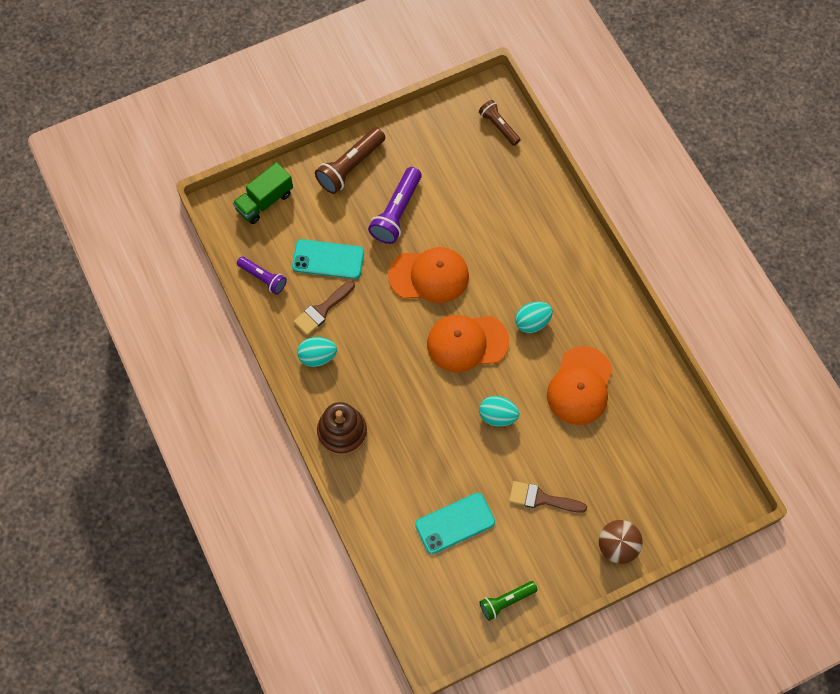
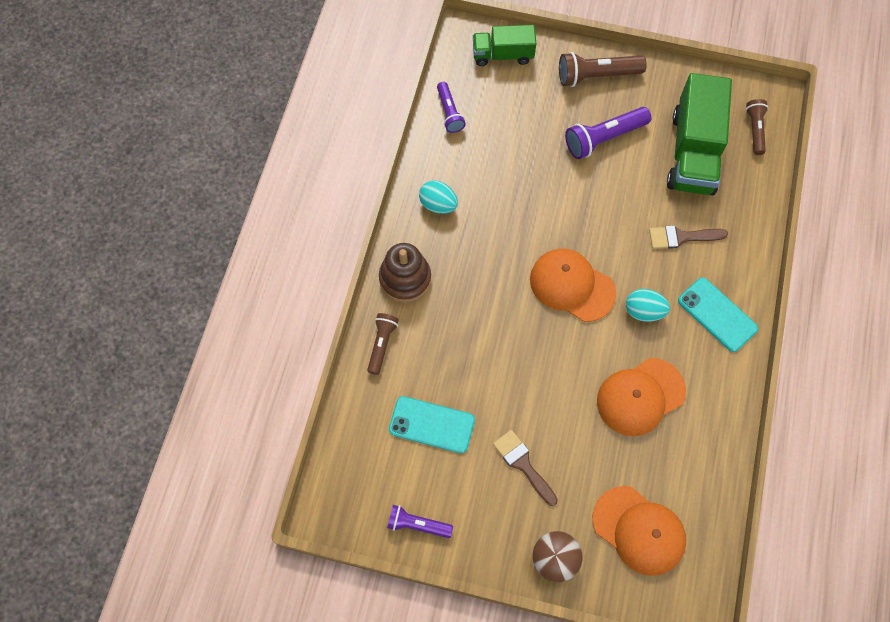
camera: 40 degrees right, 0 degrees up
(322, 310) = (474, 171): brown brush -> brown brush (681, 237)
(328, 259) = (514, 135): turquoise phone -> turquoise phone (717, 314)
(368, 495) = (382, 345): none -> brown flashlight
(429, 276) = (587, 208): orange cap -> orange cap (639, 530)
(469, 176) = (693, 152): none -> green truck
(497, 416) = (545, 366): turquoise egg -> none
(506, 601) = (417, 525): green flashlight -> purple flashlight

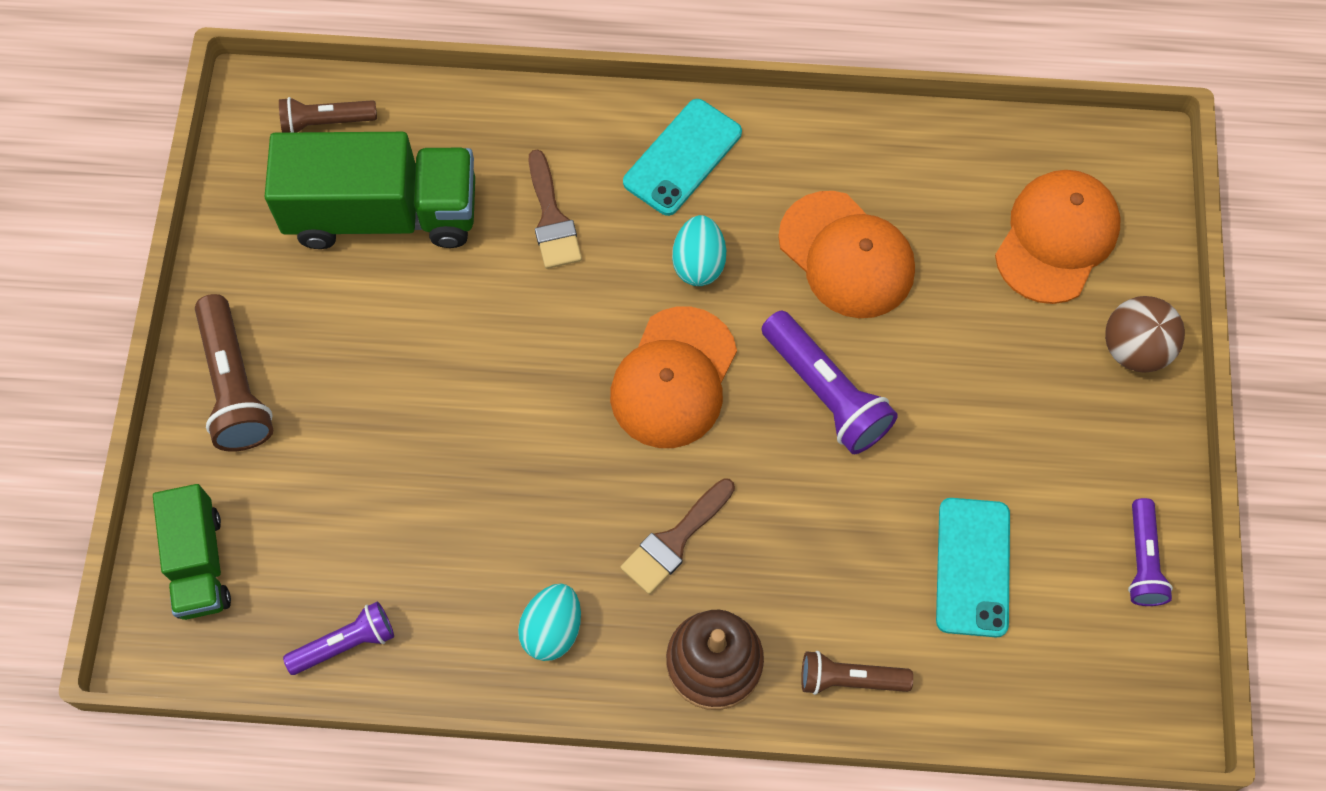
camera: 100 degrees left, 0 degrees up
(523, 464) = (1001, 414): brown brush -> brown brush (674, 541)
(604, 138) = (371, 358): purple flashlight -> purple flashlight (826, 392)

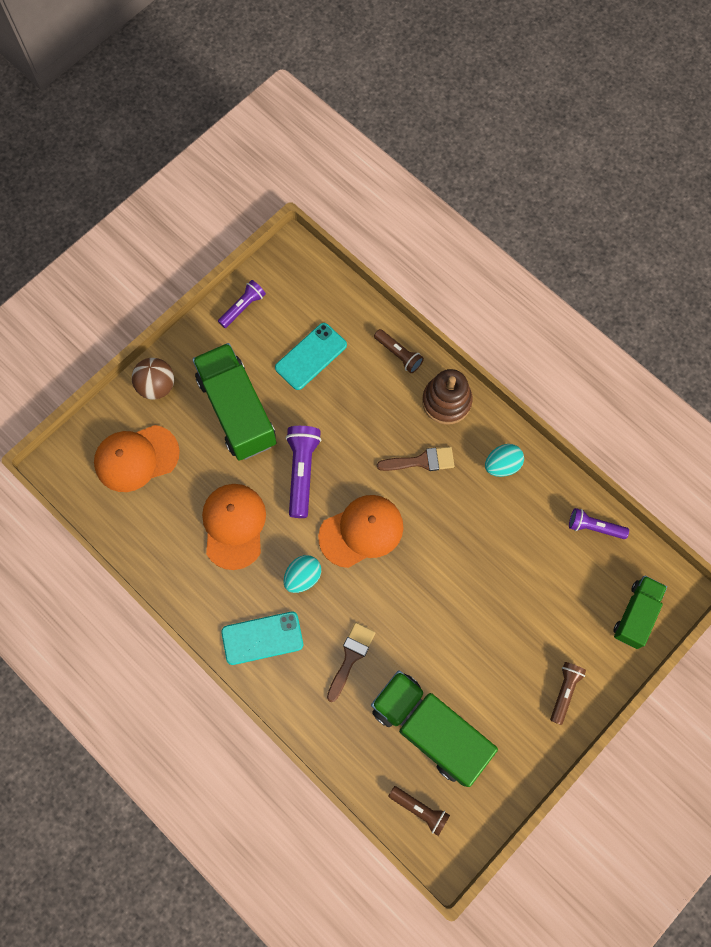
camera: 140 degrees left, 5 degrees up
(235, 385) = (564, 691): brown flashlight -> brown flashlight, size x0.63
(994, 403) = (237, 411): none -> green truck

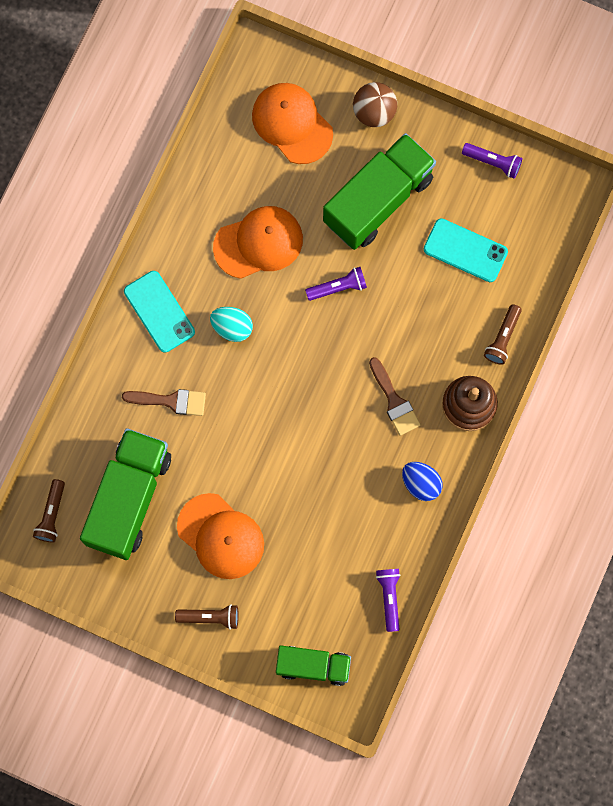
camera: 70 degrees right, 5 degrees up
(302, 472) = (338, 287): purple flashlight -> purple flashlight, size x0.63
(361, 531) = (298, 367): orange cap -> orange cap (221, 536)
(502, 465) = (421, 483): turquoise egg -> blue egg

